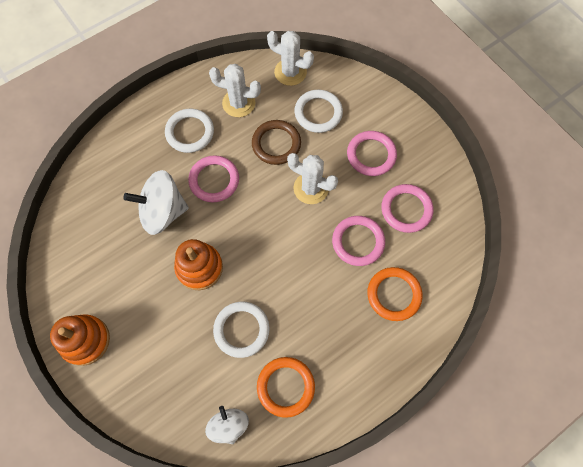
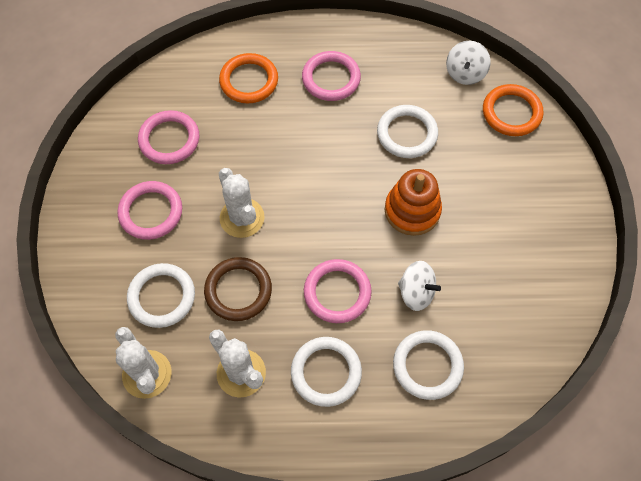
camera: 145 degrees left, 5 degrees down
(85, 340) = (564, 211): orange stacking toy -> none
(130, 172) = (427, 366): none -> white ring
(163, 212) = (416, 292): white spinning top -> white spinning top, size x0.60
(285, 387) = (398, 71): orange ring -> orange ring (511, 113)
(358, 242) = (241, 140): pink ring -> pink ring (331, 78)

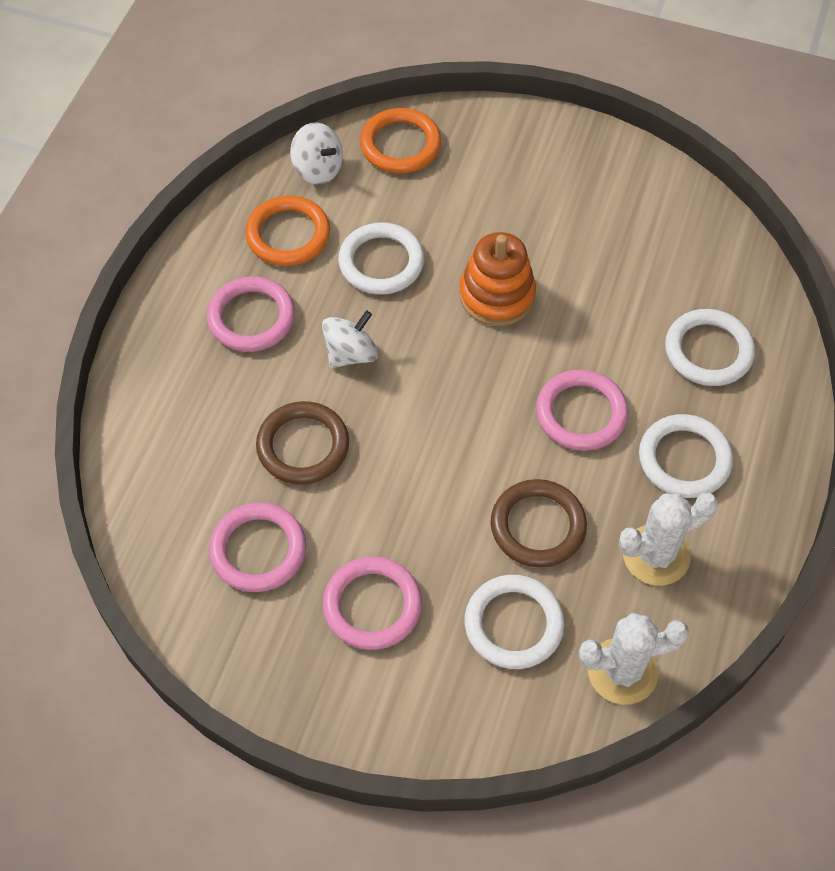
camera: 70 degrees left, 5 degrees down
(242, 218) = (429, 491): white cactus -> none
(249, 81) = (204, 418): orange ring -> orange ring (288, 235)
(249, 138) = (303, 446): none -> brown ring
(416, 292) = (610, 330): white spinning top -> white spinning top (351, 354)

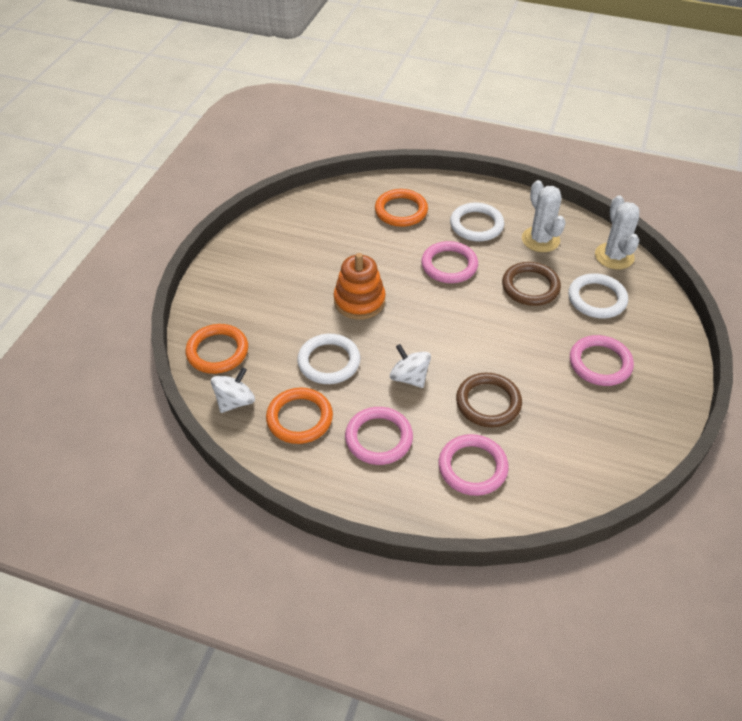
camera: 90 degrees left, 10 degrees down
(258, 550) = (573, 425): pink ring -> pink ring (472, 467)
(708, 351) = (401, 211): white ring -> orange ring

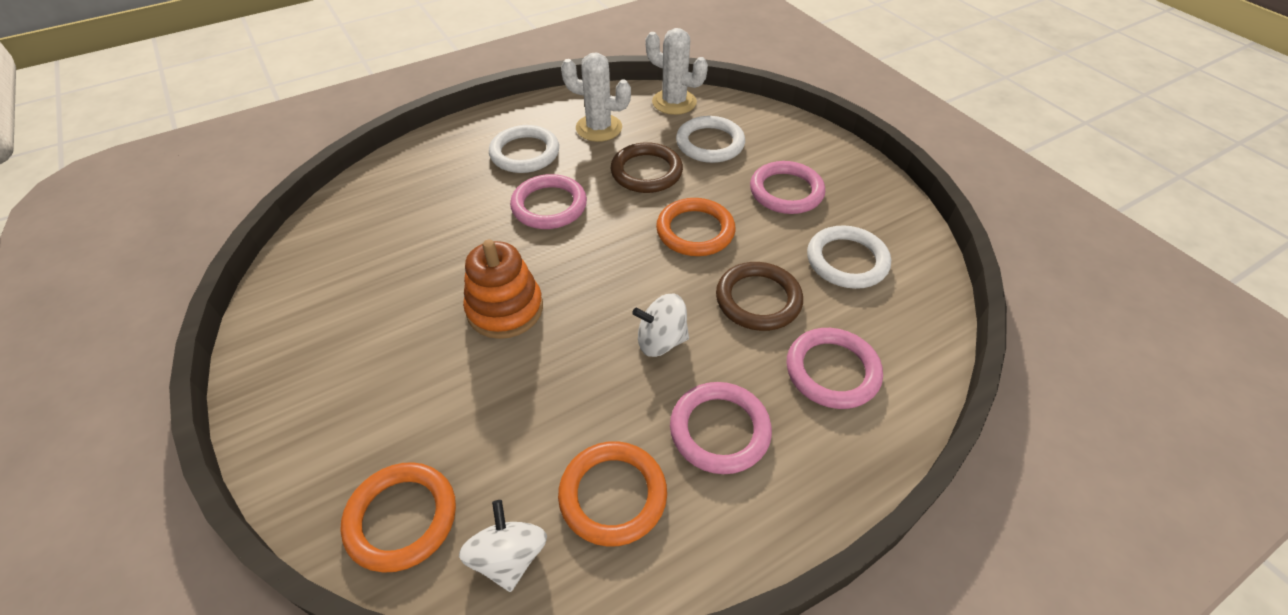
camera: 50 degrees left, 0 degrees up
(329, 362) = (559, 400): white ring -> white ring (847, 261)
(401, 211) = (429, 190): orange ring -> orange ring (695, 231)

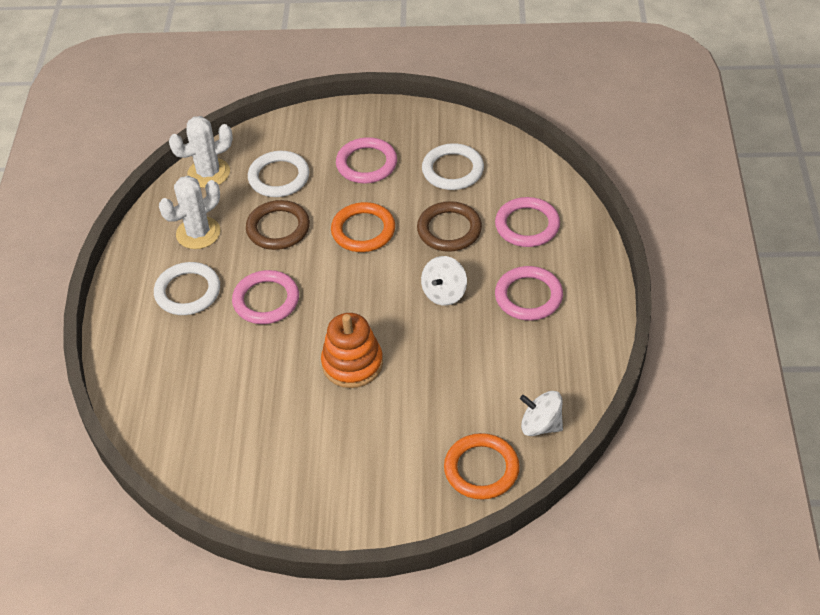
camera: 55 degrees left, 0 degrees up
(613, 495) = (535, 363): orange ring -> none

